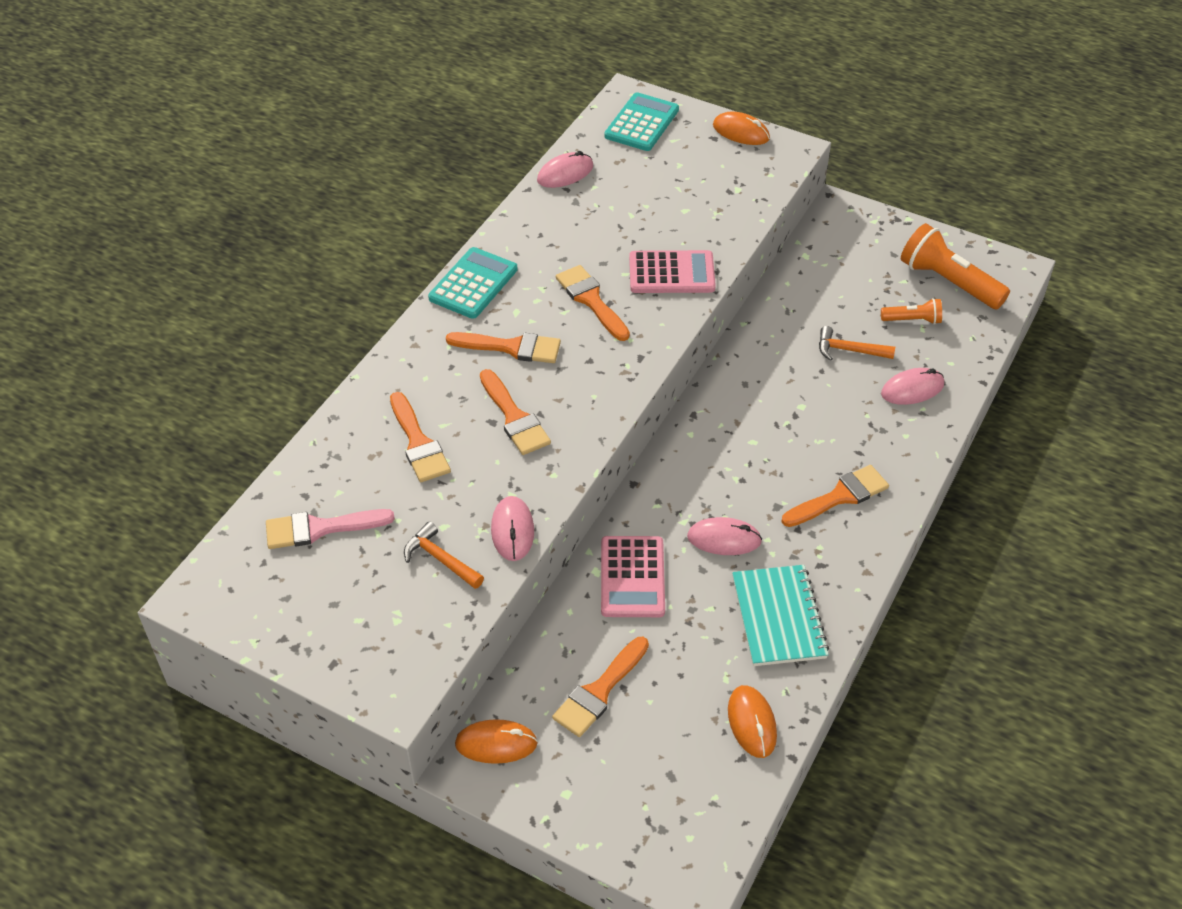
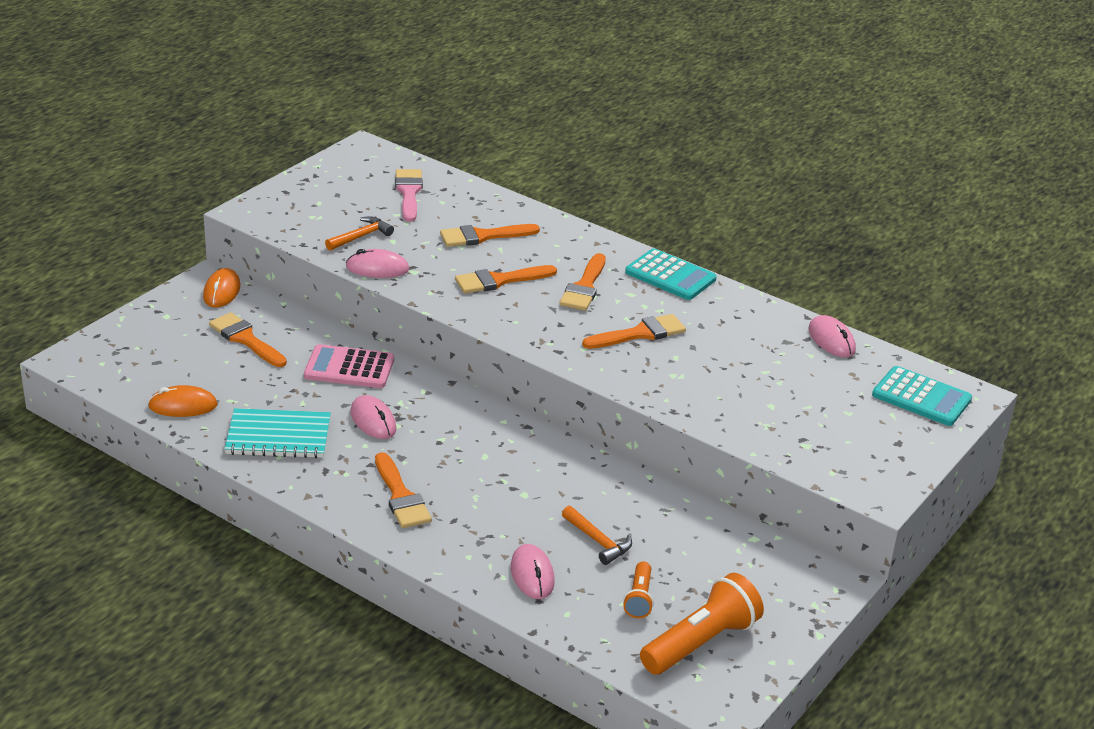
camera: 95 degrees right, 15 degrees down
(671, 273) = (673, 383): pink calculator -> none
(724, 539) = (373, 421): pink mouse -> pink mouse turned 45 degrees counterclockwise
(741, 132) = (910, 463): orange mouse -> none
(849, 350) = (598, 541): orange hammer -> orange hammer turned 120 degrees clockwise

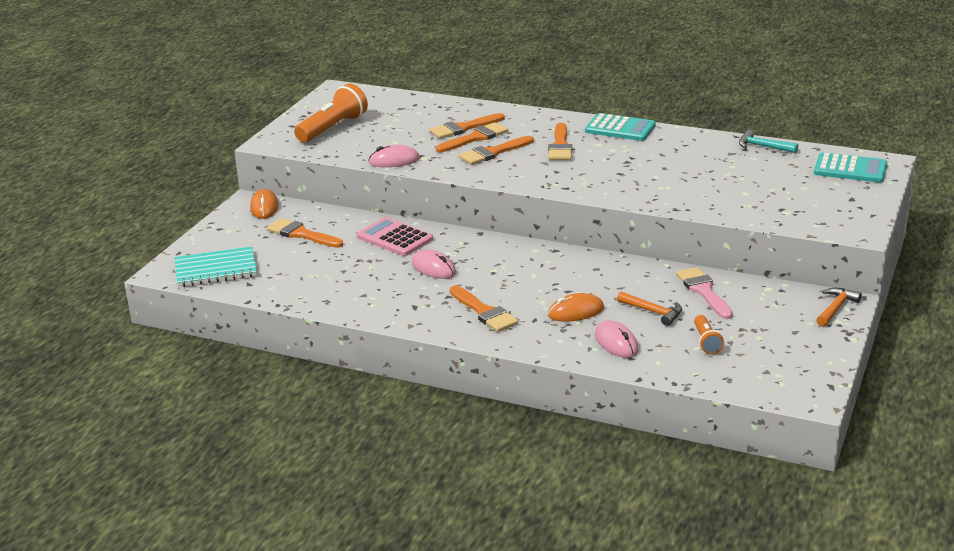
camera: 10 degrees left, 5 degrees down
(183, 406) = (275, 286): orange mouse -> orange mouse (576, 312)
(278, 436) = (364, 291): turquoise notebook -> turquoise notebook (216, 269)
(349, 368) = (395, 238): pink calculator -> pink calculator turned 45 degrees clockwise
(361, 237) = (369, 143): orange hammer -> orange hammer (835, 308)
(409, 193) = (389, 111): pink brush -> pink brush (704, 291)
(639, 334) = (620, 167): orange brush -> orange brush (475, 138)
(700, 642) = (769, 360): orange flashlight -> orange flashlight (332, 128)
(831, 340) = (763, 146): pink mouse -> turquoise hammer

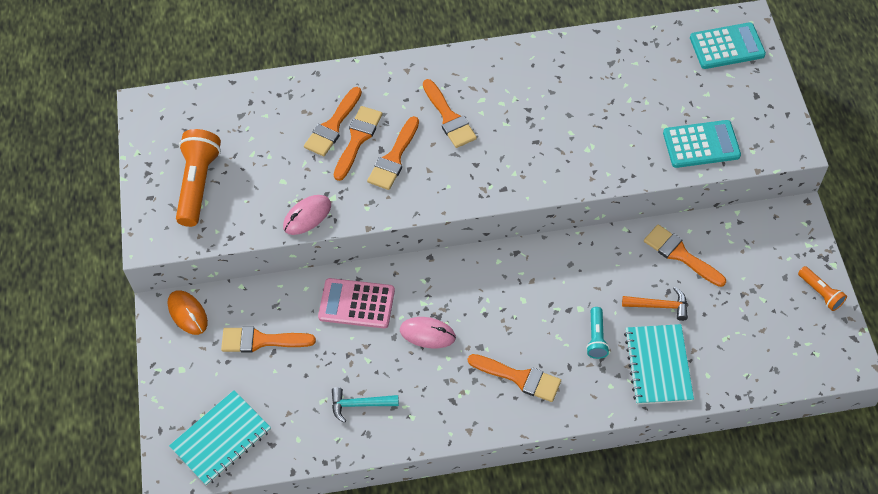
camera: 30 degrees left, 30 degrees up
(576, 312) = (596, 338): orange mouse -> turquoise flashlight
(616, 343) = (658, 365): pink mouse -> turquoise notebook
(620, 128) = (484, 62): turquoise calculator -> turquoise calculator (701, 144)
(704, 291) = (680, 255): pink brush -> orange brush
(706, 342) = (727, 327): orange flashlight -> orange flashlight (820, 293)
(763, 146) = (631, 40): turquoise hammer -> turquoise hammer (360, 404)
(835, 308) = (796, 228): orange hammer -> none

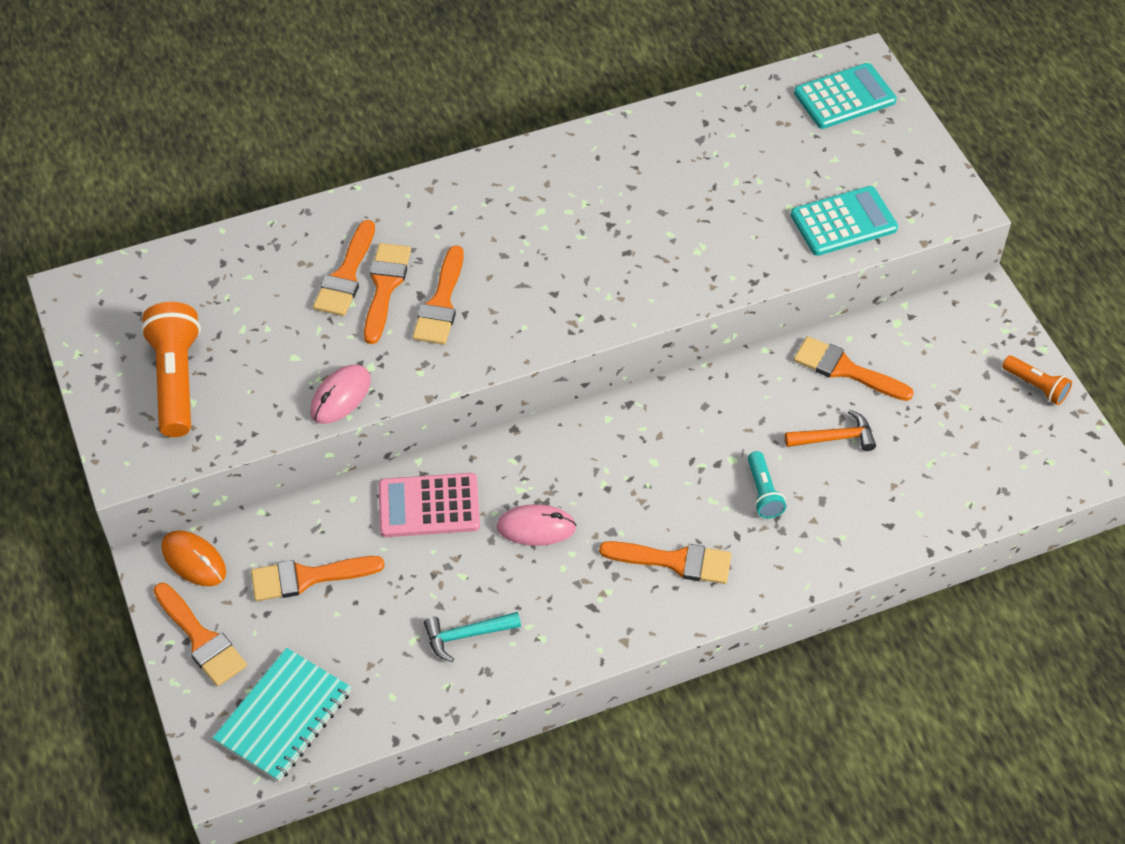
camera: 15 degrees left, 5 degrees down
(449, 117) = (502, 240): orange brush -> orange brush (201, 639)
(658, 365) = (853, 512): turquoise notebook -> none

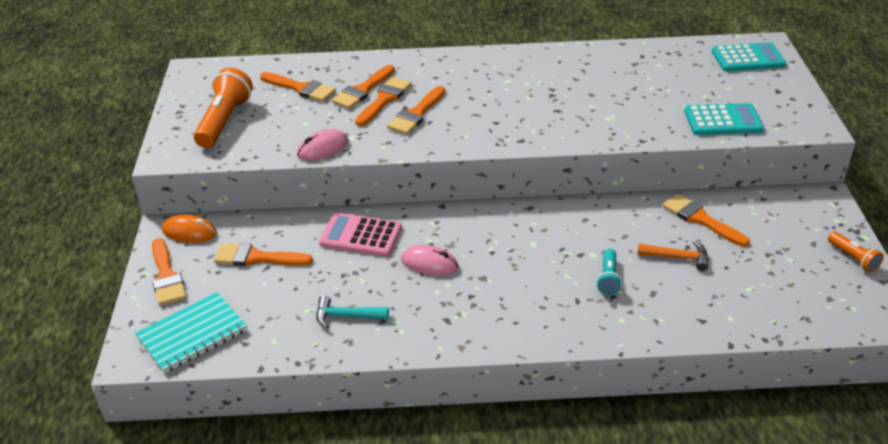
camera: 20 degrees right, 15 degrees down
(194, 560) = (189, 232): orange mouse -> orange mouse turned 45 degrees counterclockwise
(674, 561) = (522, 306): orange brush -> orange brush (300, 88)

